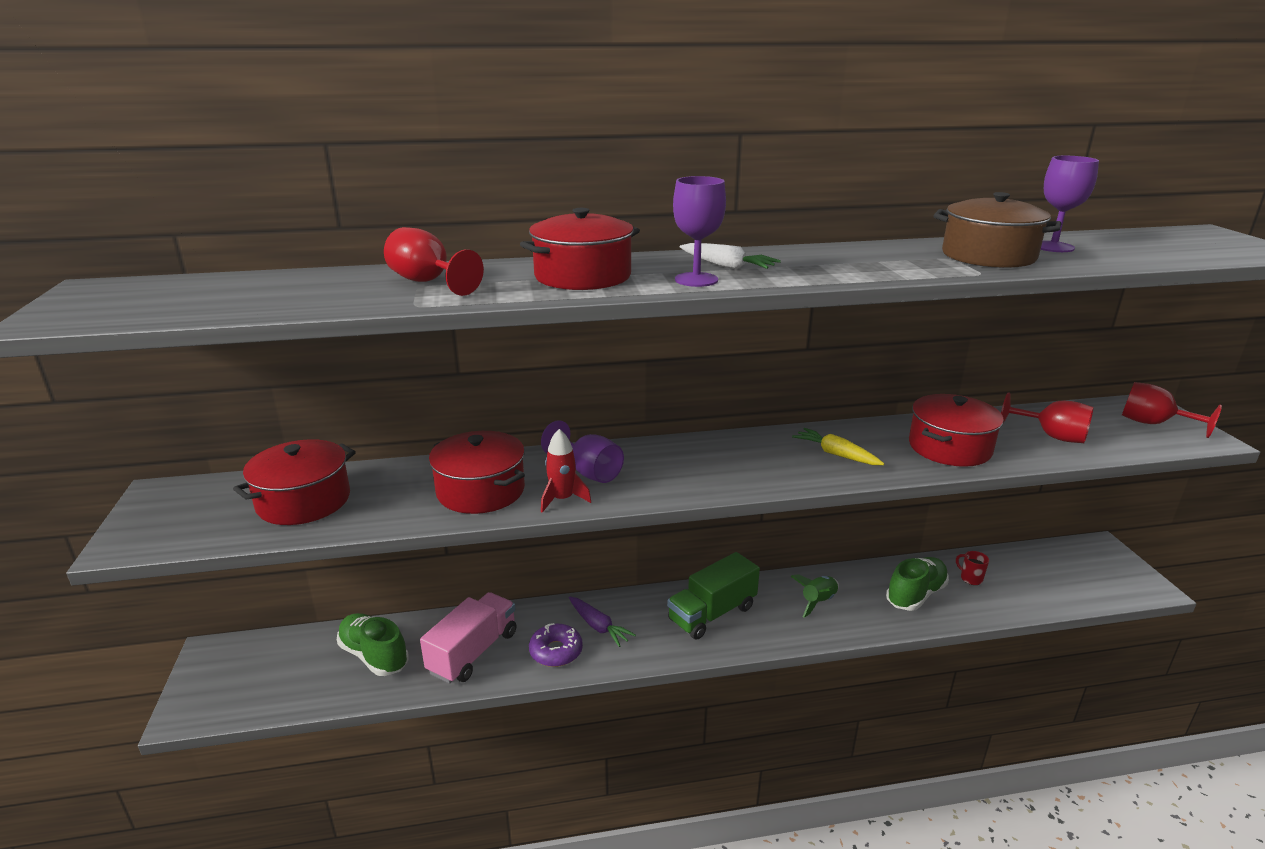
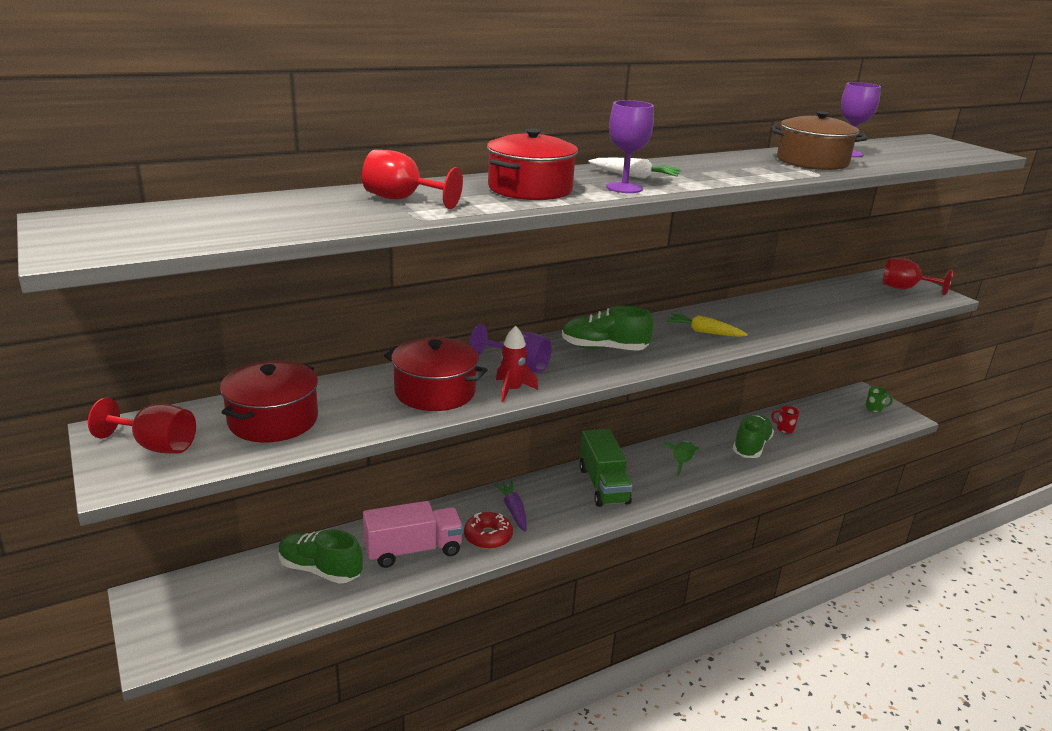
camera: 20 degrees left, 0 degrees up
(473, 652) = (413, 550): pink truck -> pink truck turned 60 degrees clockwise
(556, 651) = (488, 536): purple donut -> red donut
(598, 626) = (513, 510): purple carrot -> purple carrot turned 135 degrees counterclockwise
(701, 461) = (604, 348): none -> green shoe
(712, 613) = (603, 485): green truck -> green truck turned 45 degrees counterclockwise
(949, 447) = (781, 319): red pot -> none
(1052, 436) = (845, 303): red goblet -> red goblet (156, 446)
(1108, 569) = (874, 408): none -> green mug

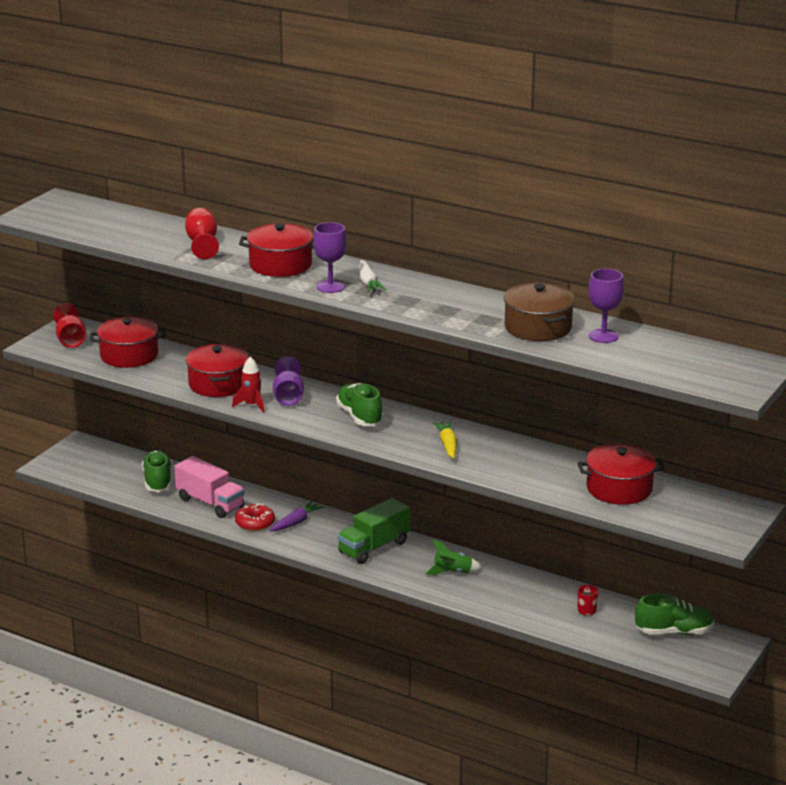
camera: 60 degrees right, 0 degrees up
(751, 446) = (527, 599): green shoe -> green shoe (674, 632)
(838, 301) = (619, 489): none -> red pot
(874, 408) = (707, 653): green mug -> none
(905, 288) = (715, 517): red goblet -> none

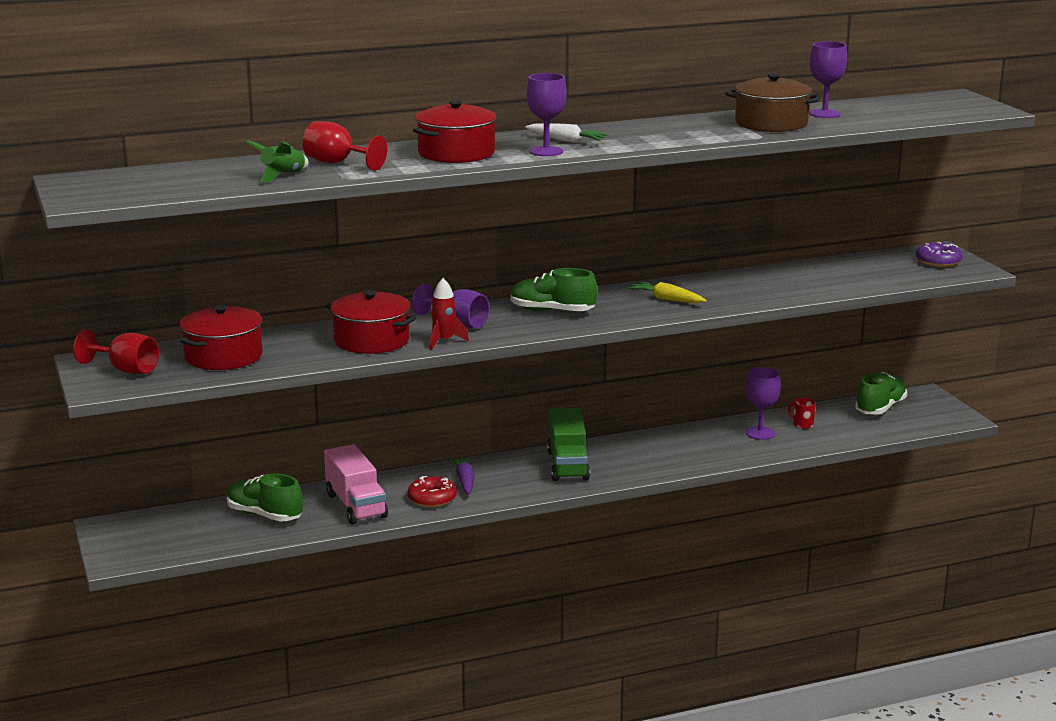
camera: 50 degrees left, 5 degrees down
(210, 503) = (356, 505): pink truck -> pink truck turned 75 degrees clockwise
(453, 572) = (663, 450): green rocket -> green rocket (283, 176)
(542, 598) = (760, 433): none -> purple goblet
(619, 489) = (844, 274): red pot -> none
(718, 516) = (938, 262): none -> purple donut

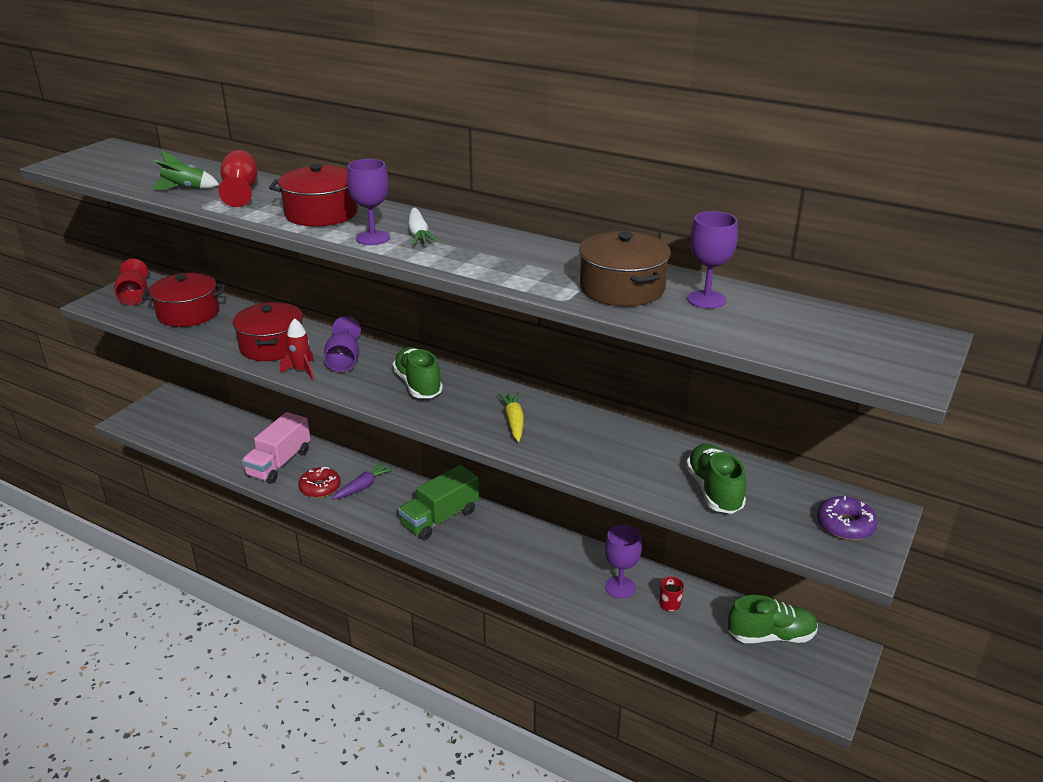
camera: 50 degrees right, 10 degrees up
(264, 515) = (232, 438): green shoe -> green shoe (714, 491)

